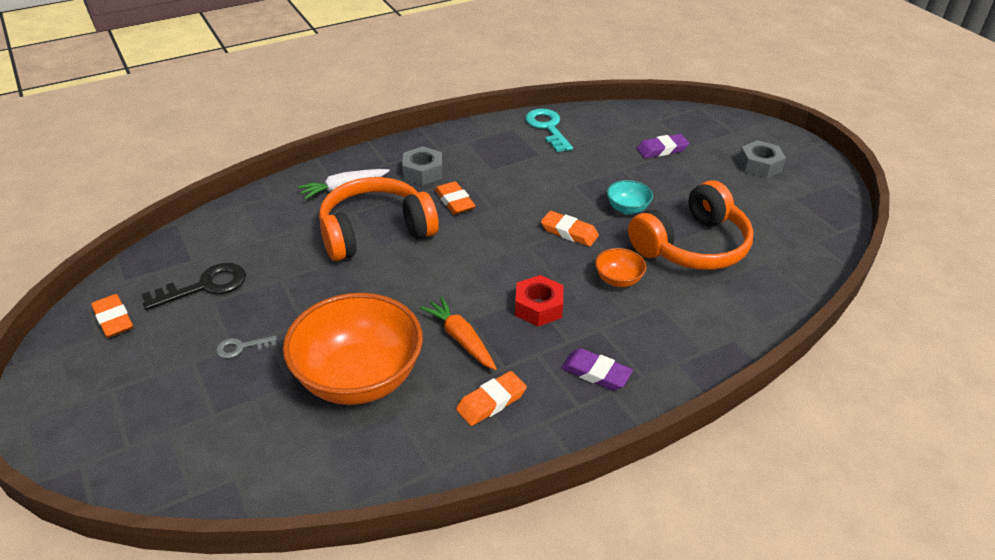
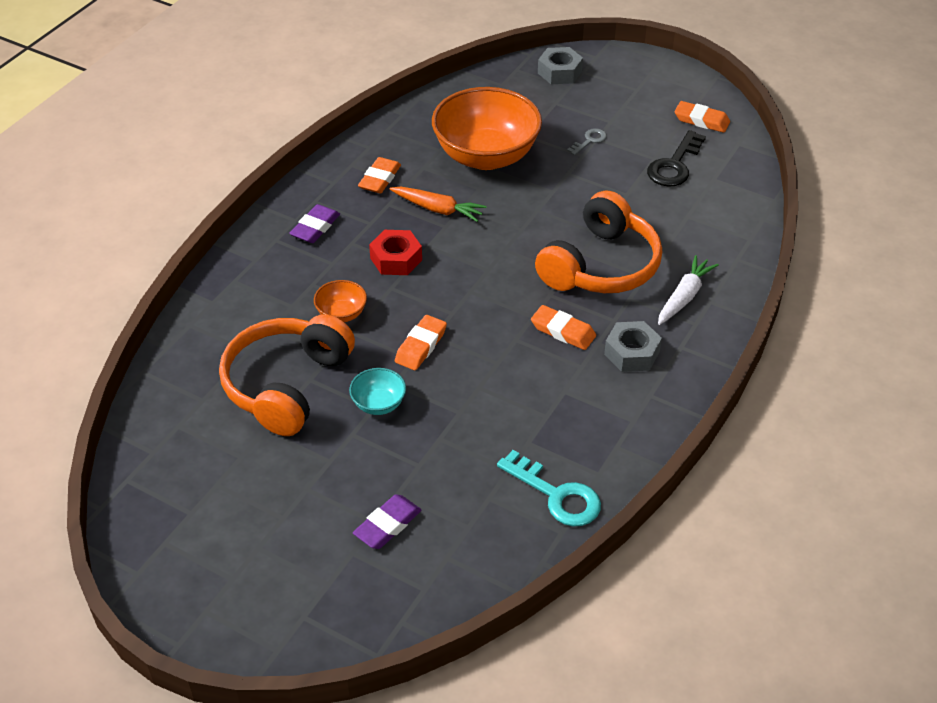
camera: 150 degrees right, 5 degrees up
(569, 232) = (421, 346): orange eraser -> orange eraser turned 60 degrees counterclockwise
(596, 373) = (315, 227): purple eraser -> purple eraser turned 60 degrees counterclockwise
(760, 165) = (247, 556): grey nut -> grey nut (559, 72)

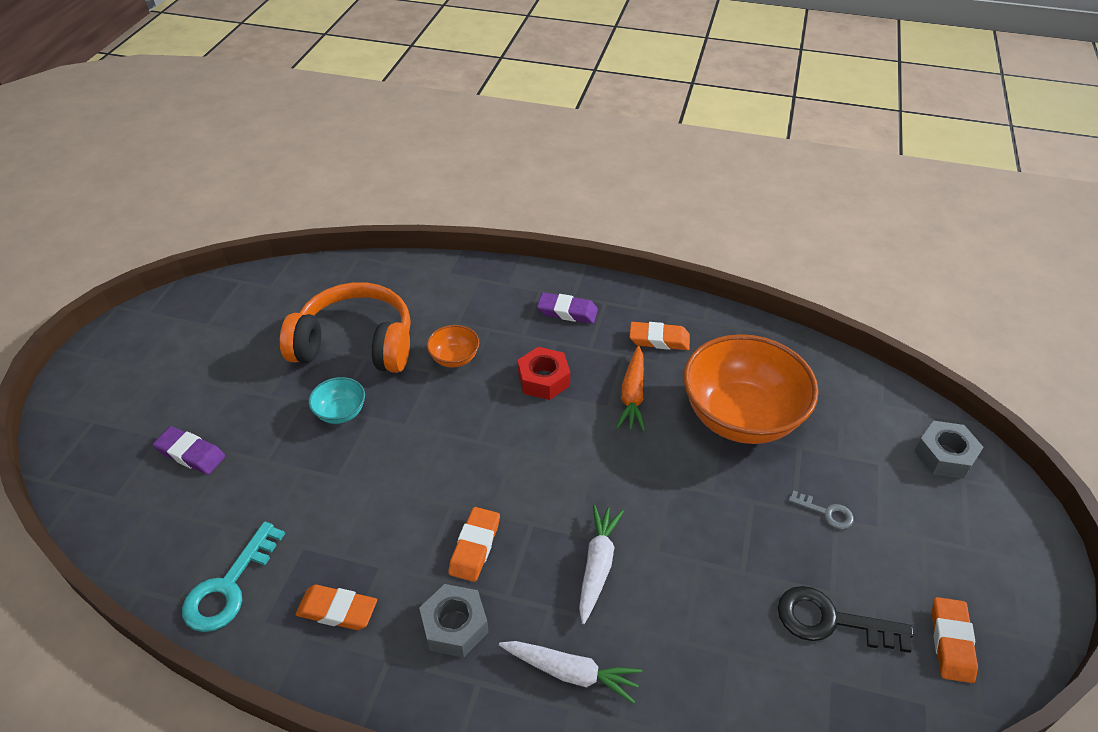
camera: 75 degrees right, 0 degrees up
(421, 346) = (424, 426): orange eraser -> orange eraser (337, 610)
(600, 265) = (597, 566): orange headphones -> white carrot

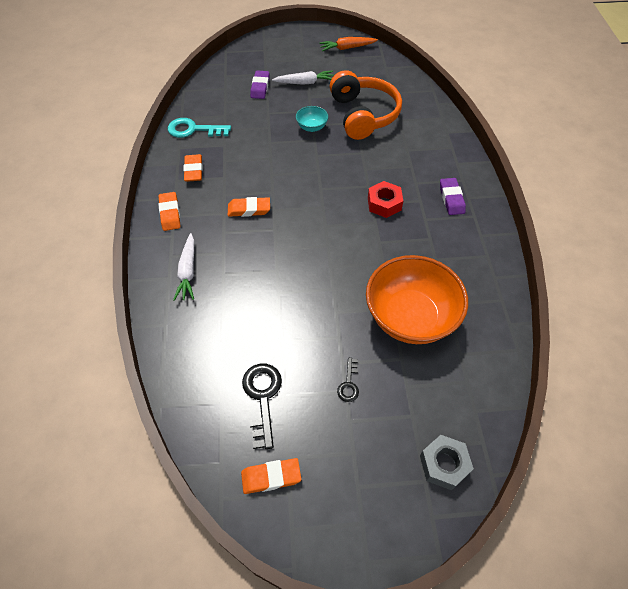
camera: 70 degrees right, 10 degrees up
(454, 358) = (377, 158): orange bowl -> none
(455, 626) = (199, 216): grey nut -> none
(597, 566) = (257, 266): white carrot -> white carrot (304, 83)
(632, 395) = (396, 252): orange carrot -> orange carrot (347, 48)
(659, 339) = (457, 254): orange eraser -> orange eraser (170, 213)
(826, 512) = (349, 384): grey key -> black key

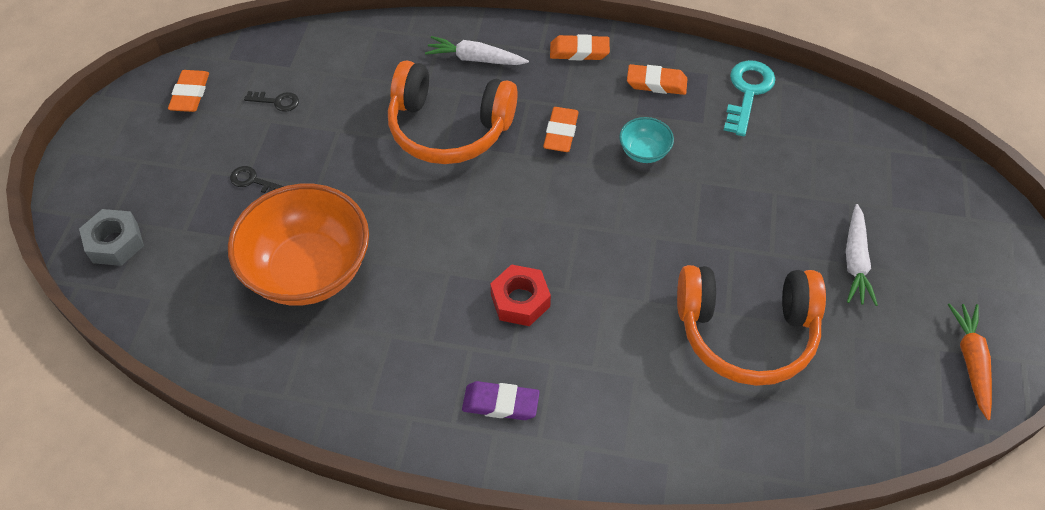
camera: 105 degrees right, 0 degrees up
(260, 87) = (848, 192): purple eraser -> none
(260, 271) = (449, 128): none -> orange headphones
(262, 398) = (276, 101): black key -> black key, size x0.55
(312, 127) = (725, 245): turquoise bowl -> turquoise bowl (644, 152)

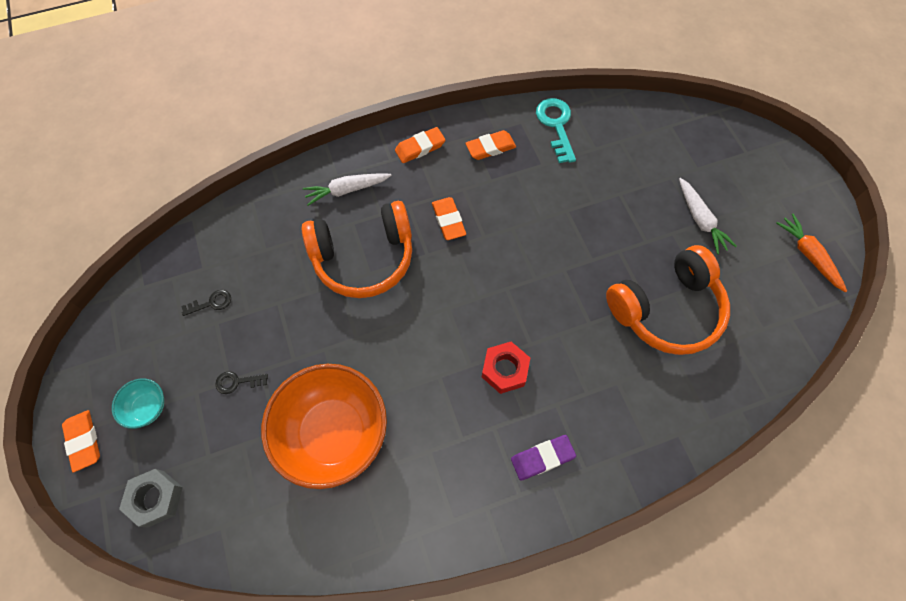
camera: 30 degrees left, 10 degrees up
(190, 94) = (132, 333): orange eraser -> orange eraser (84, 441)
(644, 152) = (516, 207): turquoise bowl -> turquoise bowl (147, 407)

